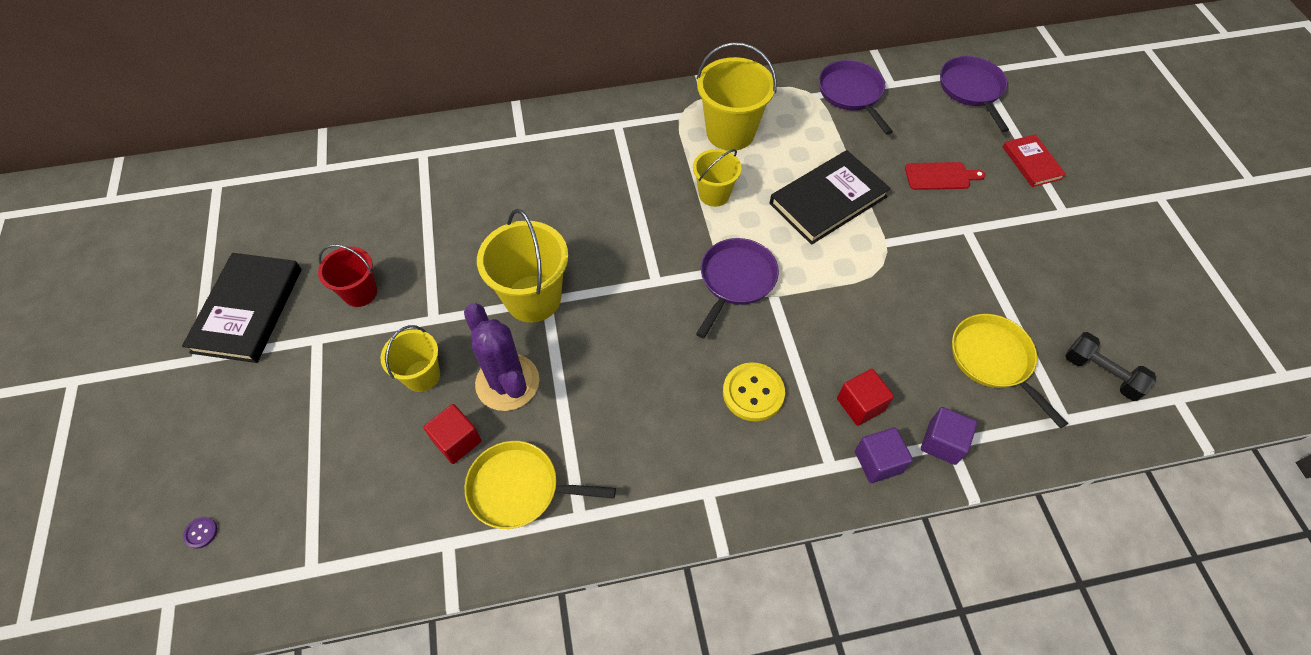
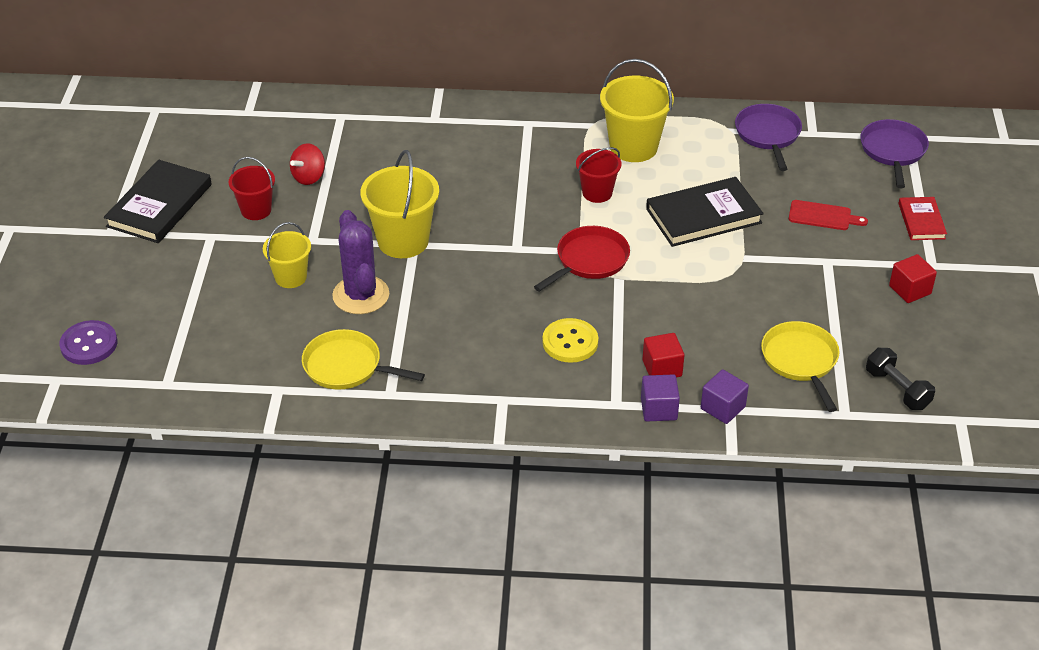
camera: 15 degrees right, 15 degrees down
(201, 533) = (89, 344): purple button -> purple button, size x2.19
(408, 237) = (309, 177): none -> red spinning top
(457, 441) = (306, 326): red cube -> red cube (910, 290)
(714, 194) = (597, 193): yellow bucket -> red bucket
(736, 280) = (589, 260): purple pan -> red pan

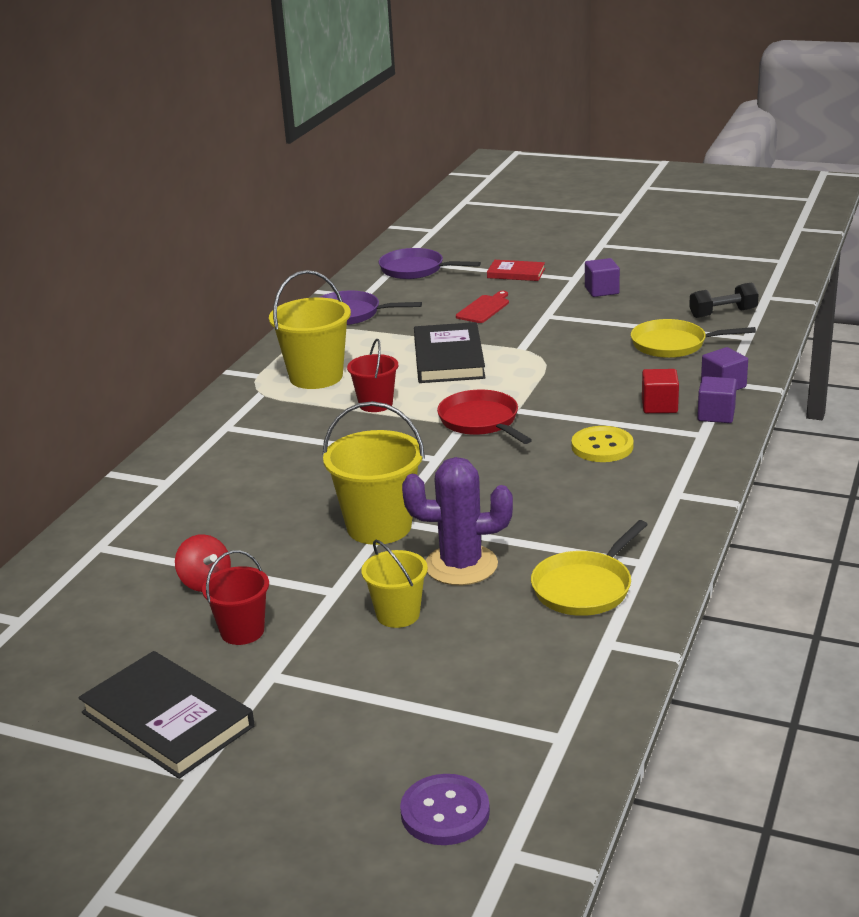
camera: 70 degrees left, 15 degrees down
(910, 290) = (601, 290): red cube -> purple cube

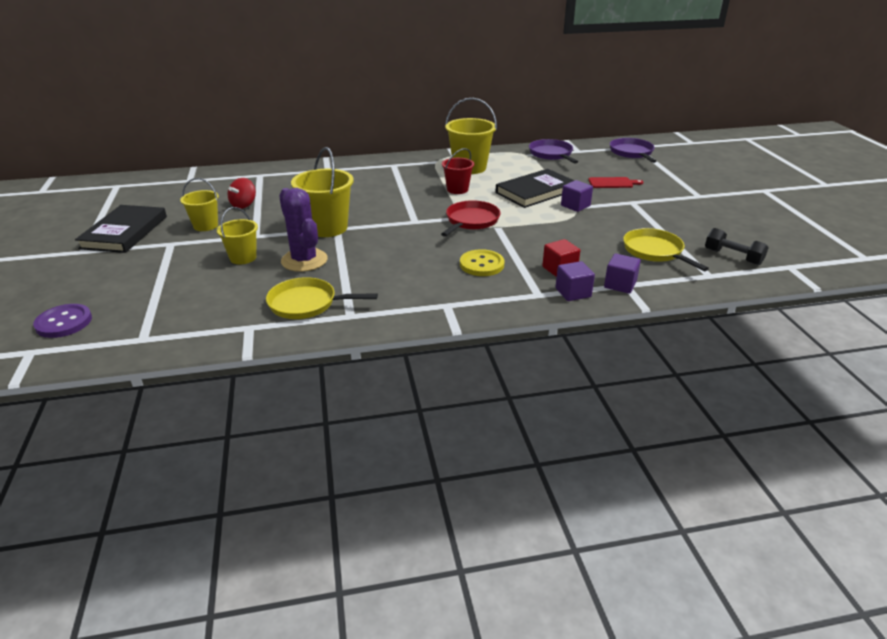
camera: 55 degrees right, 5 degrees up
(242, 631) = (205, 226): red bucket -> yellow bucket
(516, 273) = (675, 178): red book -> none
(601, 290) = (696, 208): purple cube -> purple cube (575, 206)

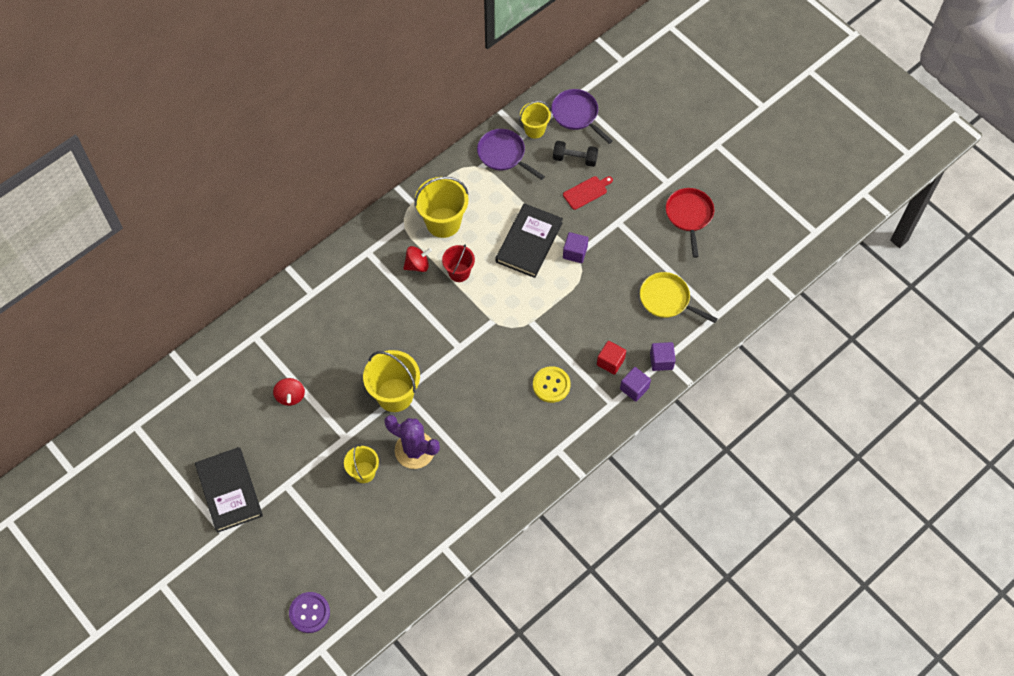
camera: 30 degrees left, 30 degrees up
(205, 226) = (289, 445): yellow bucket -> yellow bucket (534, 129)
(306, 304) = (460, 500): yellow pan -> none
(426, 178) = (417, 265): none -> red spinning top
(471, 221) = (504, 323): red pan -> red pan (689, 215)
(733, 257) = (724, 279): black dumbbell -> black dumbbell (575, 159)

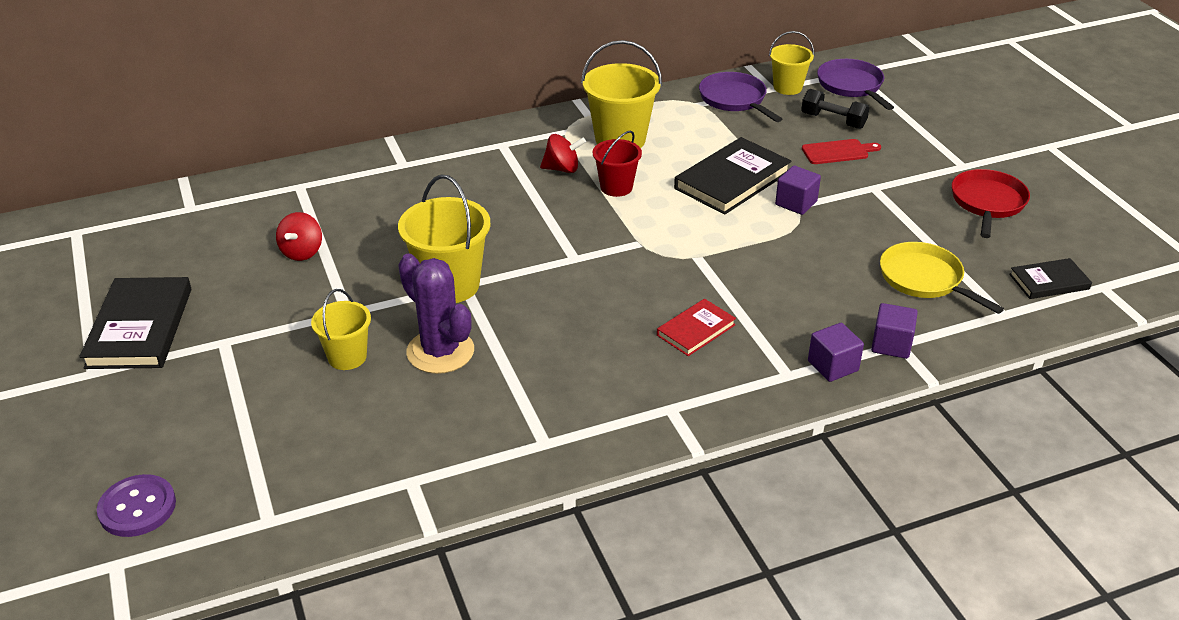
camera: 20 degrees right, 25 degrees down
(551, 385) = (696, 330): yellow button -> red book
(610, 362) = (804, 326): red cube -> none
(737, 278) = (1049, 282): none -> black book

